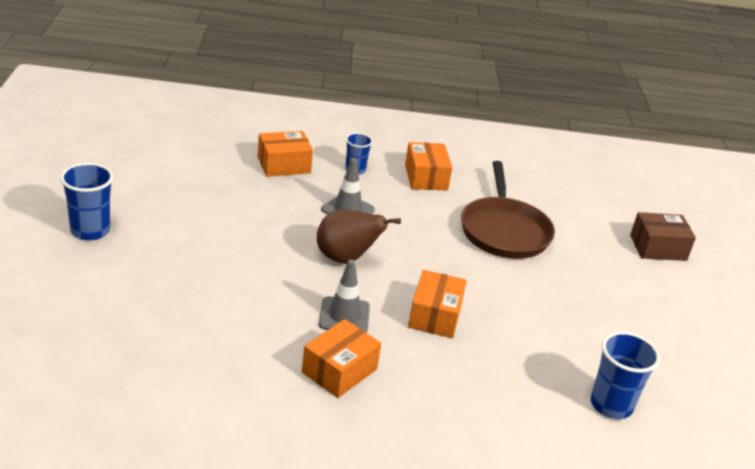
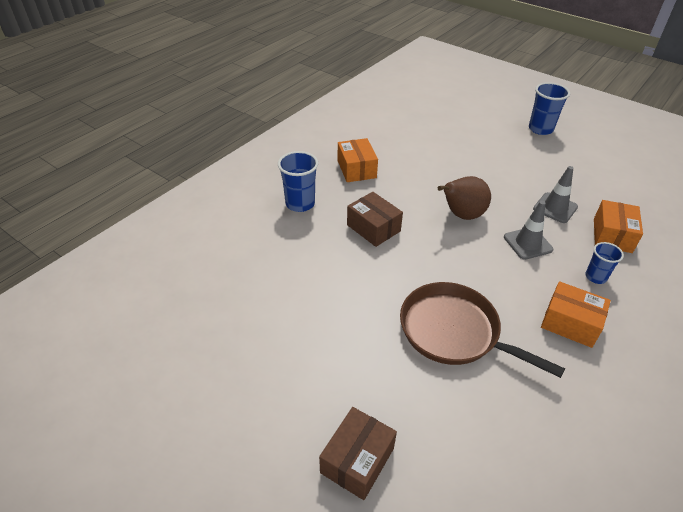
camera: 130 degrees right, 10 degrees up
(344, 316) = (401, 189): grey traffic cone -> grey traffic cone (555, 208)
(435, 316) = (373, 228): orange box -> brown box
(611, 405) = (228, 265): blue cup -> blue cup (300, 204)

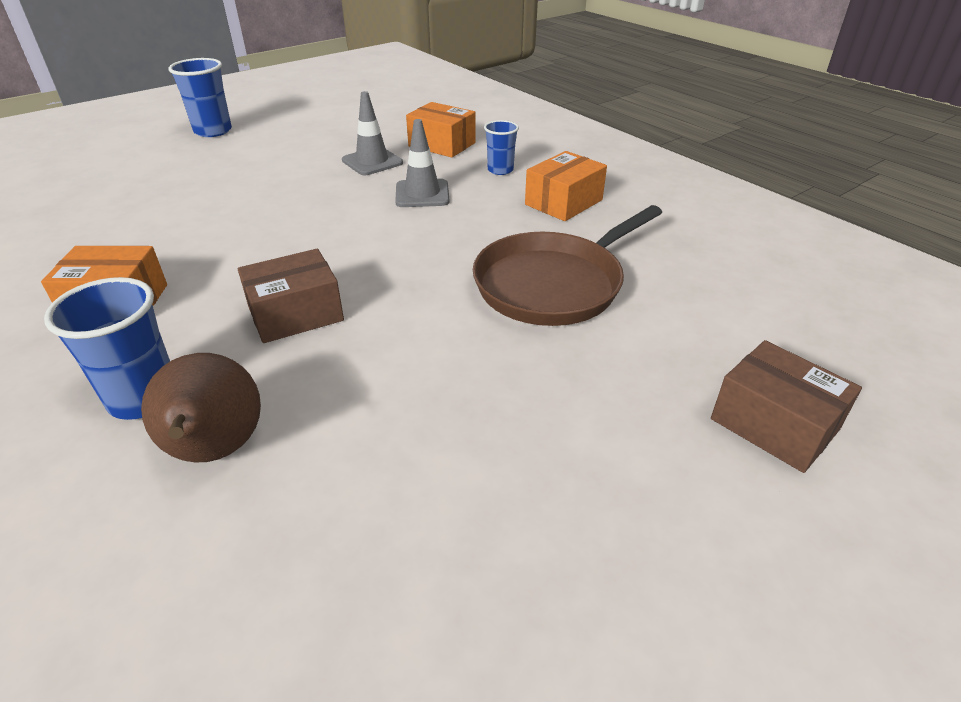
camera: 75 degrees left, 5 degrees down
(461, 215) = (332, 226): brown pear -> brown pear (216, 451)

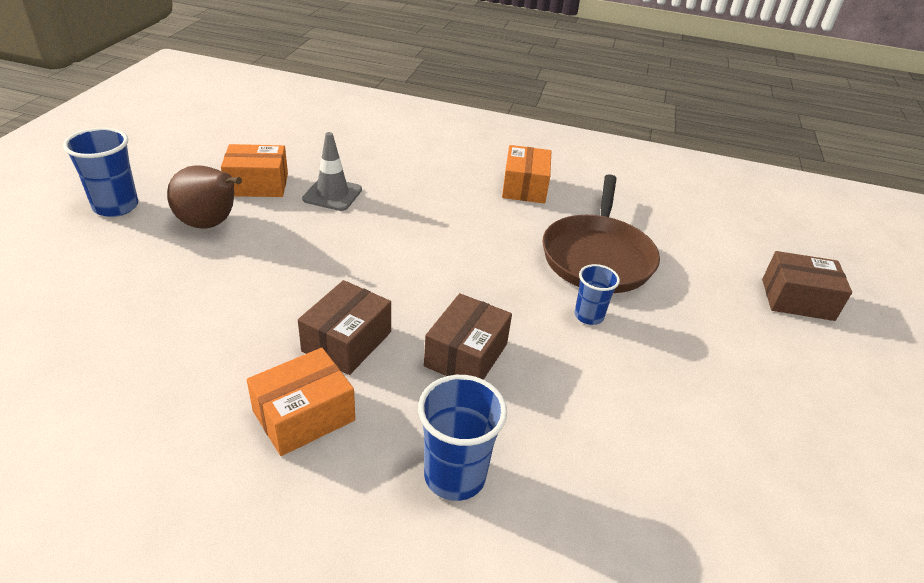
camera: 40 degrees left, 0 degrees up
(216, 451) = (560, 480): brown pear -> brown pear (210, 224)
(222, 266) = (347, 341): none -> brown box
(422, 194) = (416, 213): grey traffic cone -> none
(442, 144) = (369, 159): orange box -> orange box (257, 185)
(500, 170) = (446, 172): blue cup -> blue cup (588, 316)

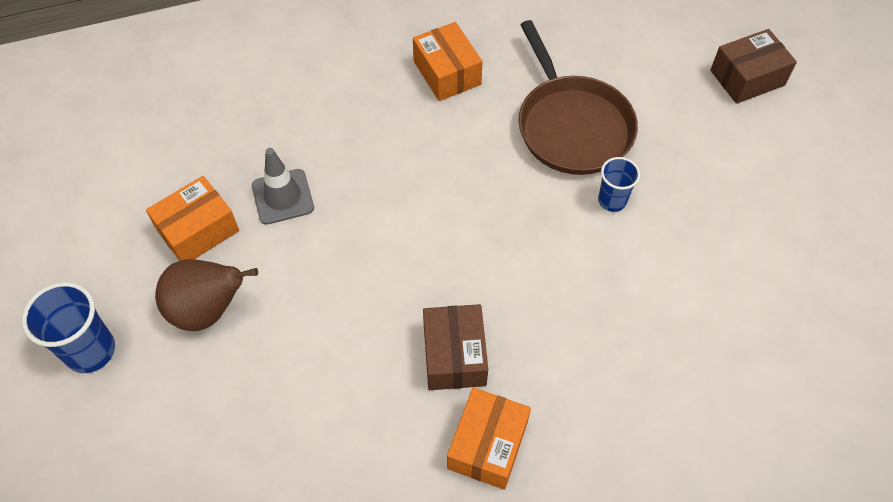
camera: 30 degrees left, 20 degrees up
(454, 476) = (632, 417): blue cup -> none
(466, 355) = (554, 305): brown box -> none

